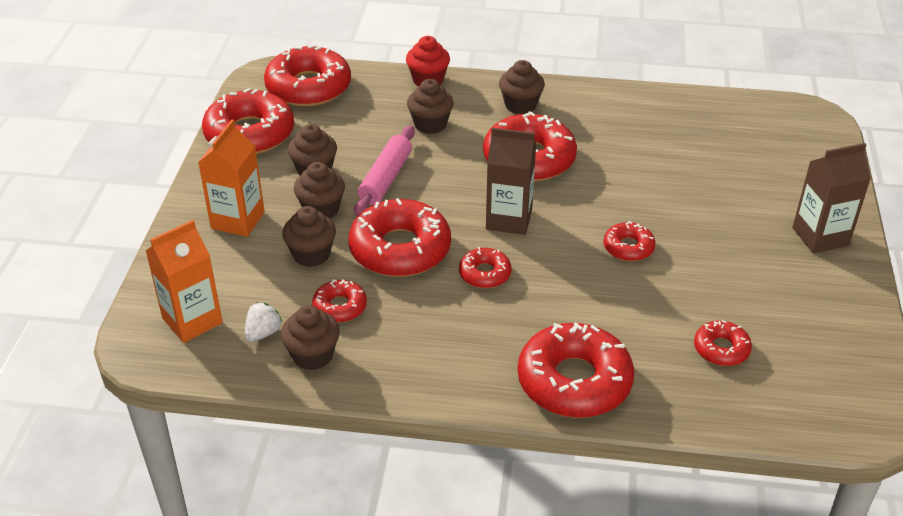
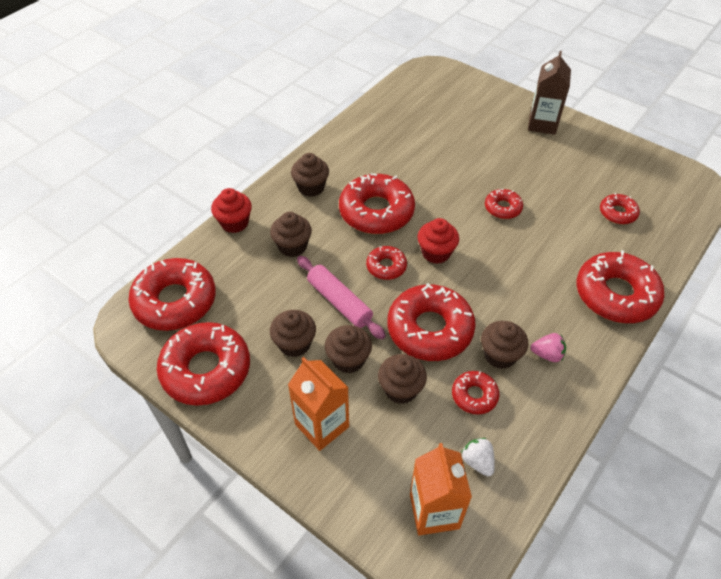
camera: 60 degrees left, 10 degrees up
(312, 355) = (521, 436): brown cupcake -> brown cupcake (500, 355)
(435, 346) = (547, 354): none -> pink strawberry
(485, 274) = (486, 292): red donut -> red donut (386, 266)
(509, 219) = (436, 253): brown carton -> red cupcake

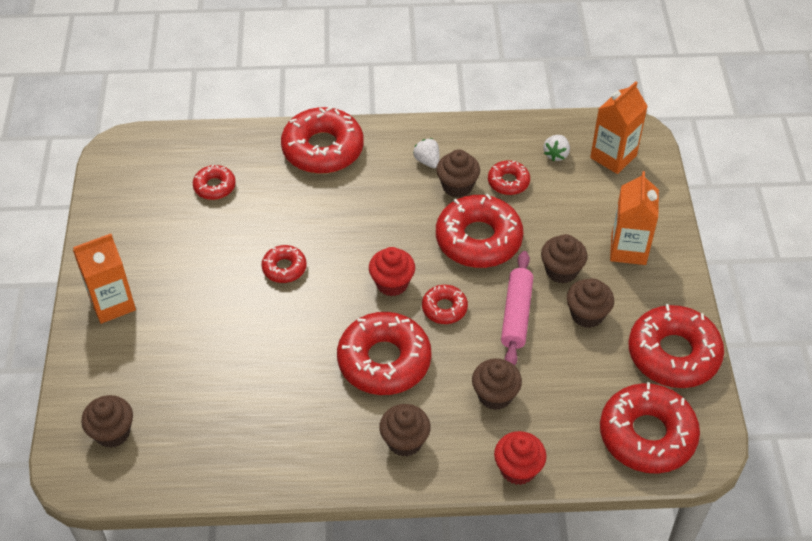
camera: 130 degrees left, 0 degrees up
(401, 389) = (550, 224): brown cupcake -> brown cupcake (112, 432)
(542, 124) = (112, 303): brown carton -> orange carton
(547, 354) = (427, 161): pink strawberry -> white strawberry

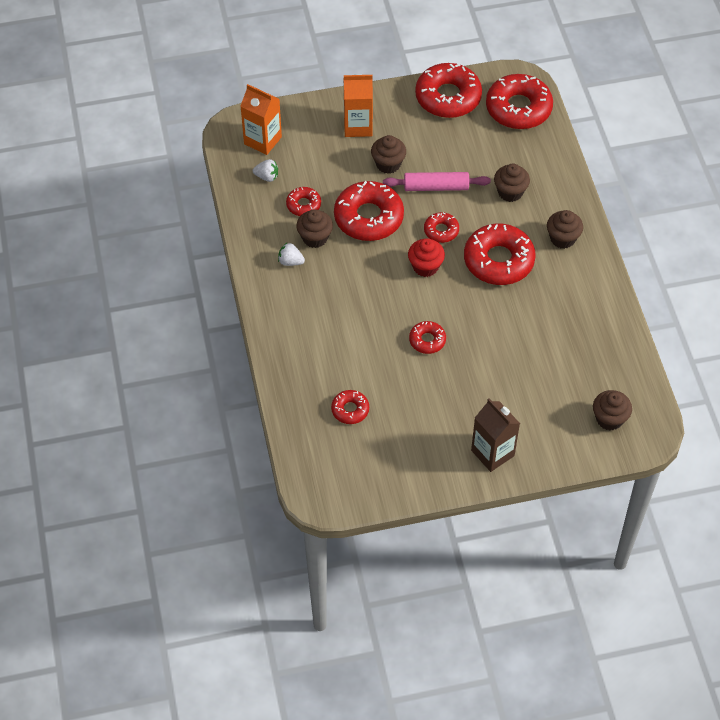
camera: 100 degrees left, 5 degrees up
(112, 303) = (492, 453): orange carton -> brown carton
(323, 149) = (290, 338): red donut -> none
(427, 161) = (290, 261): white strawberry -> white strawberry turned 60 degrees clockwise
(518, 469) = (565, 174): red cupcake -> none
(587, 315) = (425, 146): brown cupcake -> none

